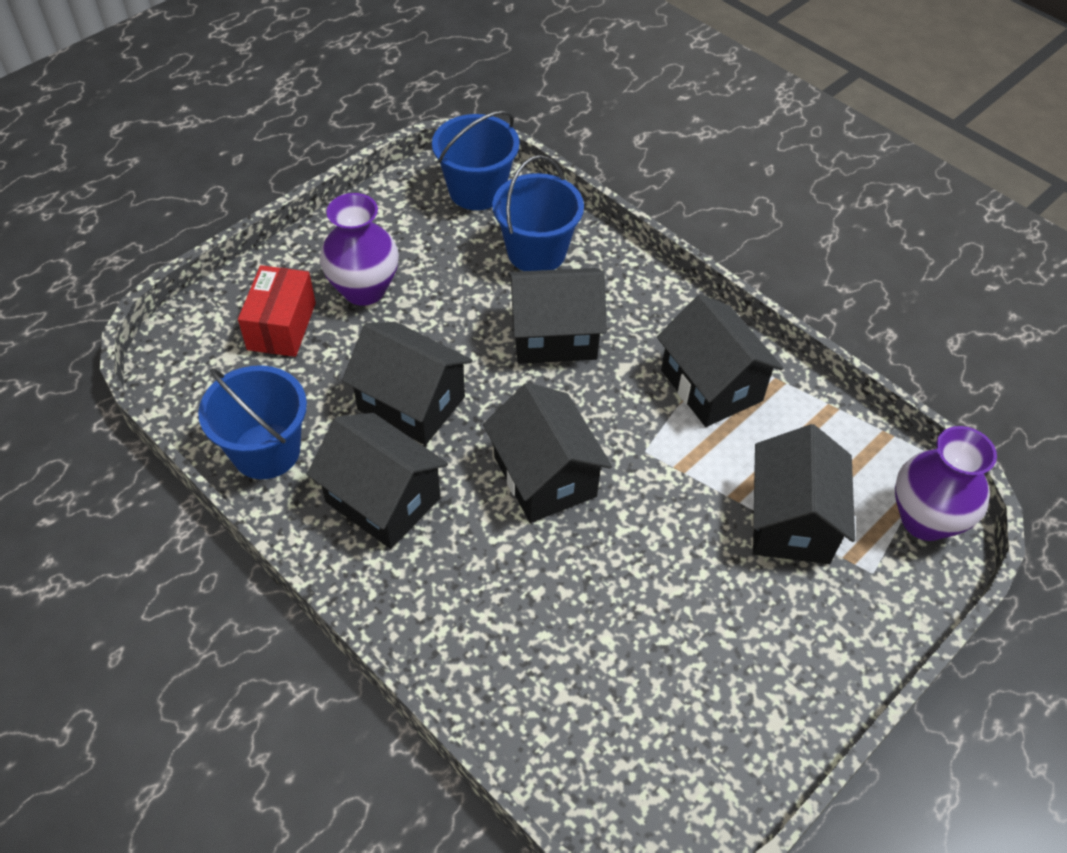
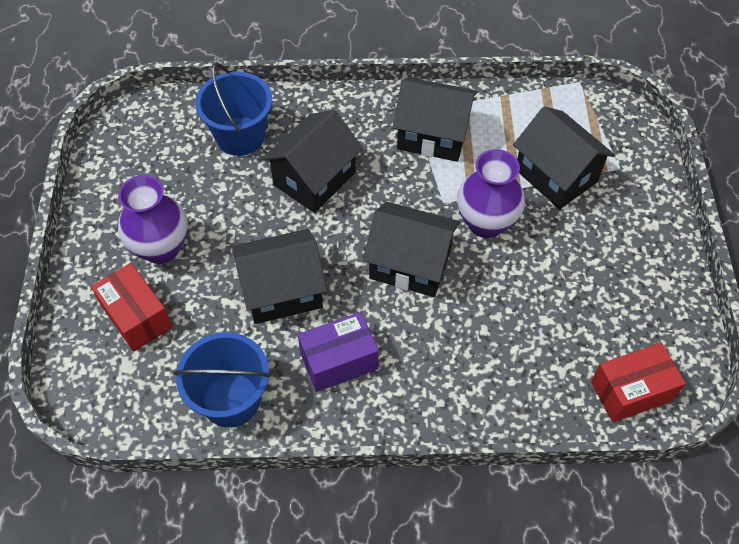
camera: 45 degrees left, 5 degrees up
(383, 500) = (339, 361): black house -> purple box
(477, 190) = (153, 126): blue bucket -> none
(606, 782) = (631, 391): none -> red box
(925, 520) = (611, 119): purple vase -> purple vase (486, 223)

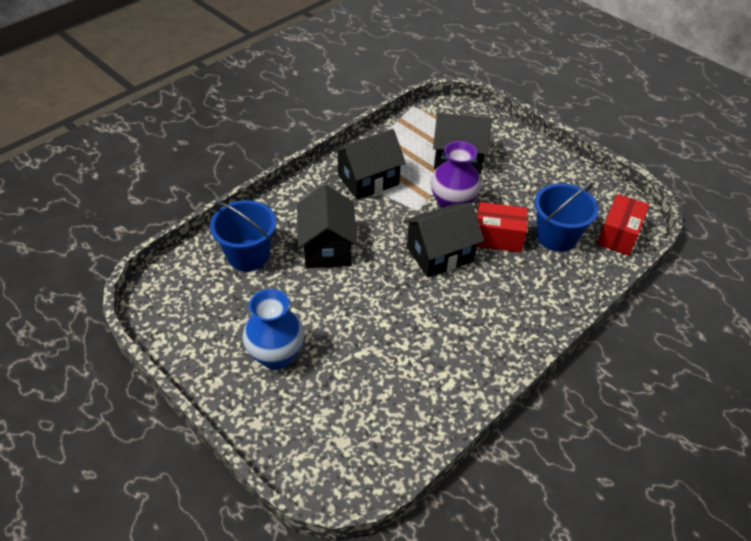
camera: 45 degrees left, 10 degrees down
(137, 317) = (311, 408): red box -> red box (498, 237)
(161, 248) = (276, 356): purple vase -> blue vase
(231, 400) = (432, 405): blue bucket -> blue bucket (556, 236)
(282, 291) = (386, 321): black house -> none
(339, 361) = (466, 333): purple box -> none

